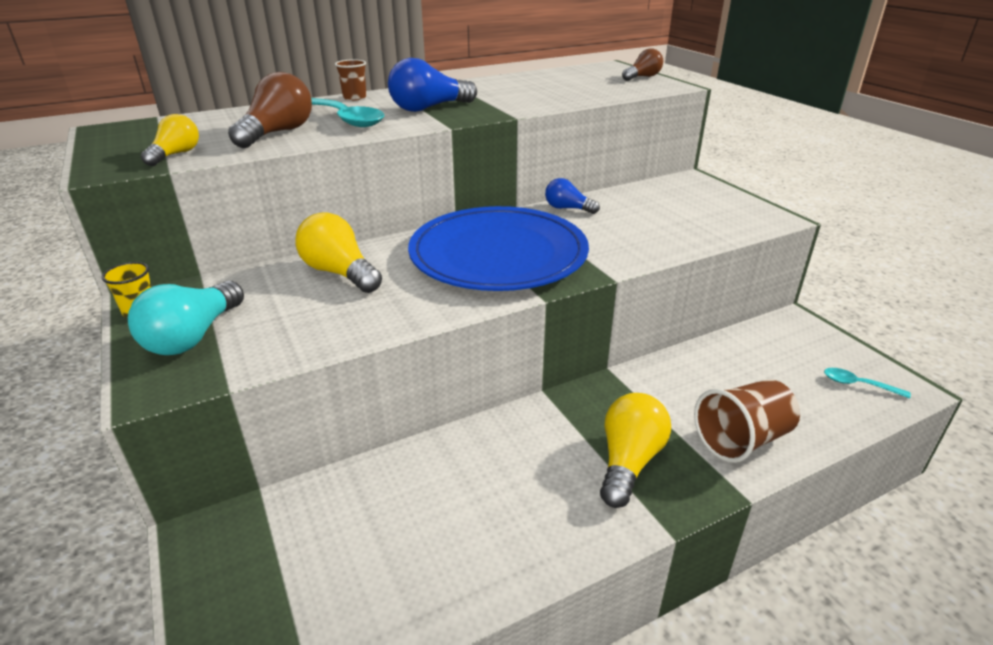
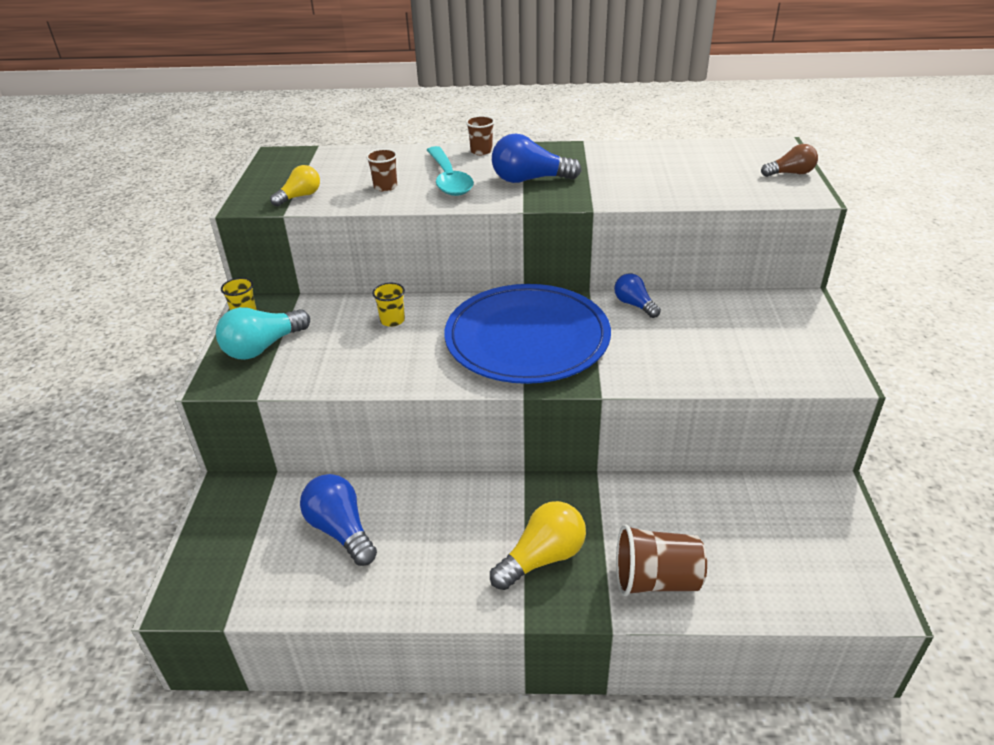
camera: 30 degrees right, 5 degrees up
(277, 133) = (385, 187): brown light bulb -> brown cup
(340, 273) = (392, 320): yellow light bulb -> yellow cup
(392, 522) = (341, 530): none -> blue light bulb
(858, 384) = (828, 578): turquoise spoon -> none

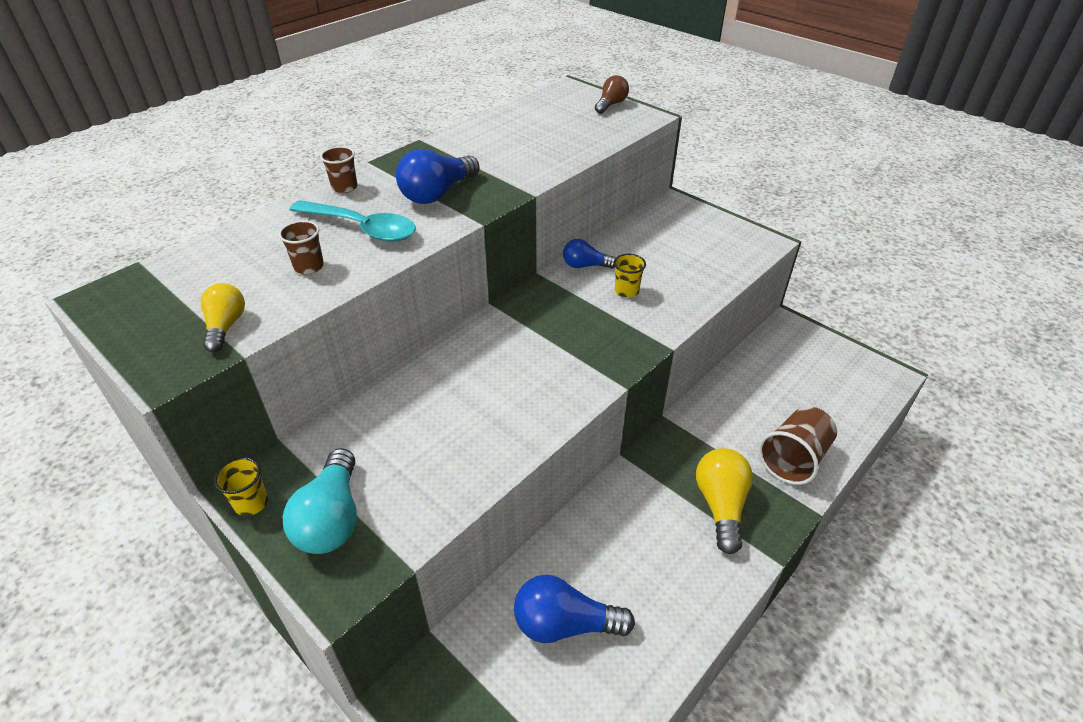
camera: 50 degrees left, 5 degrees up
(392, 320) = (421, 400): yellow cup -> yellow cup (626, 291)
(527, 338) = (555, 340): blue plate -> none

